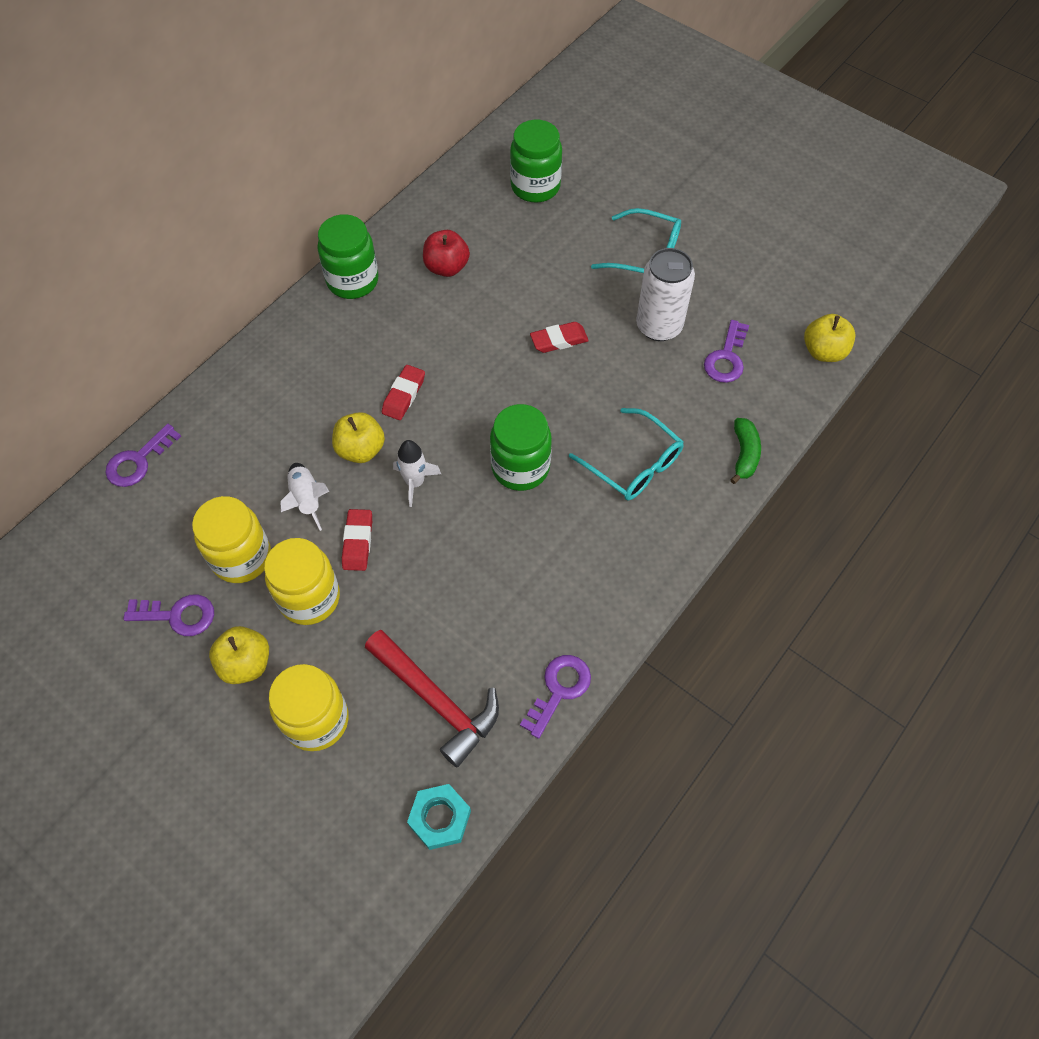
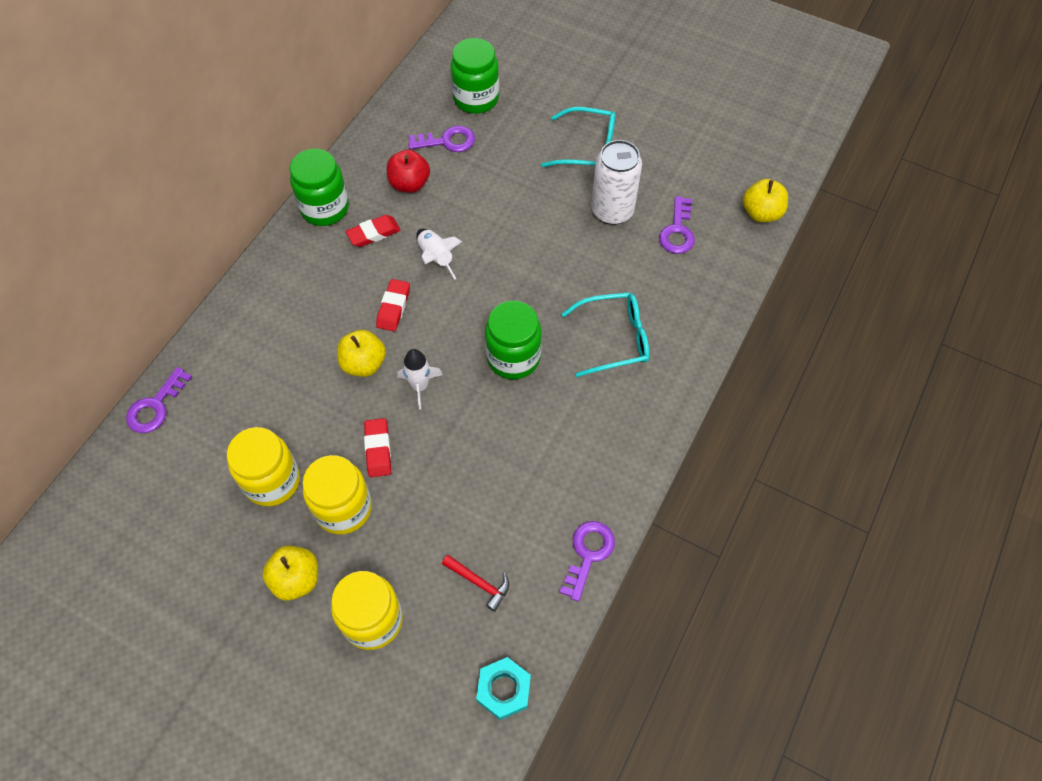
camera: 10 degrees left, 0 degrees up
(177, 615) = (222, 545): purple key -> purple key (447, 141)
(306, 500) = (322, 418): white rocket -> white rocket (436, 258)
(436, 700) = (479, 583): red hammer -> red hammer, size x0.51
(559, 340) = (525, 236): red eraser -> red eraser (373, 233)
(633, 464) = (613, 339): turquoise glasses -> turquoise glasses turned 45 degrees counterclockwise
(744, 454) = (710, 315): green banana -> none

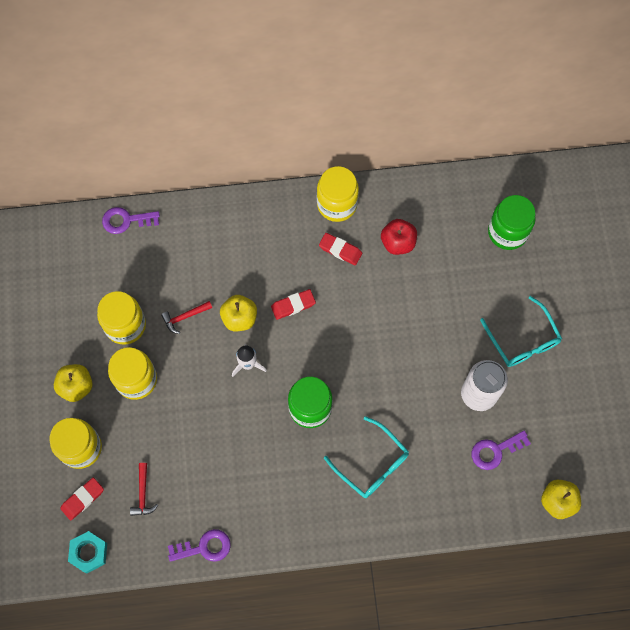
camera: 55 degrees right, 10 degrees up
(316, 415) = (185, 317): none -> red hammer
(325, 208) = (337, 204): green jar -> yellow jar
(378, 449) = (187, 371): red eraser -> red eraser (82, 499)
(436, 258) = (351, 304): white rocket -> none
(447, 141) = (453, 240): purple key -> none

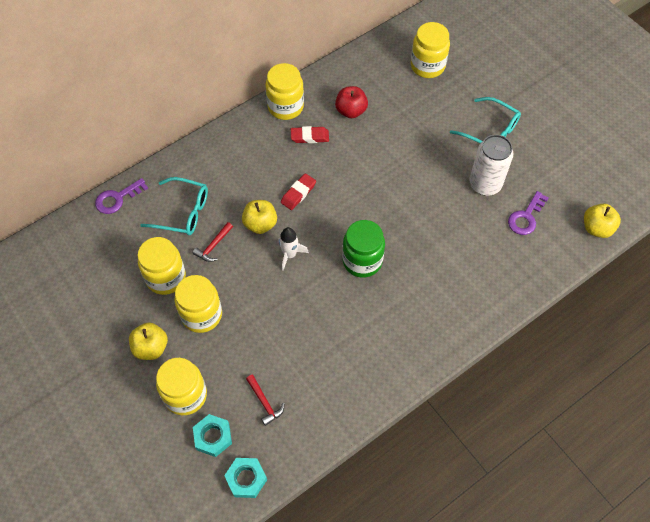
camera: 30 degrees left, 10 degrees down
(82, 499) = (213, 437): red eraser -> turquoise nut
(204, 547) = (346, 416): purple key -> none
(371, 463) = (439, 276): turquoise glasses -> turquoise glasses (182, 212)
(507, 232) = (427, 66): green jar -> yellow jar

